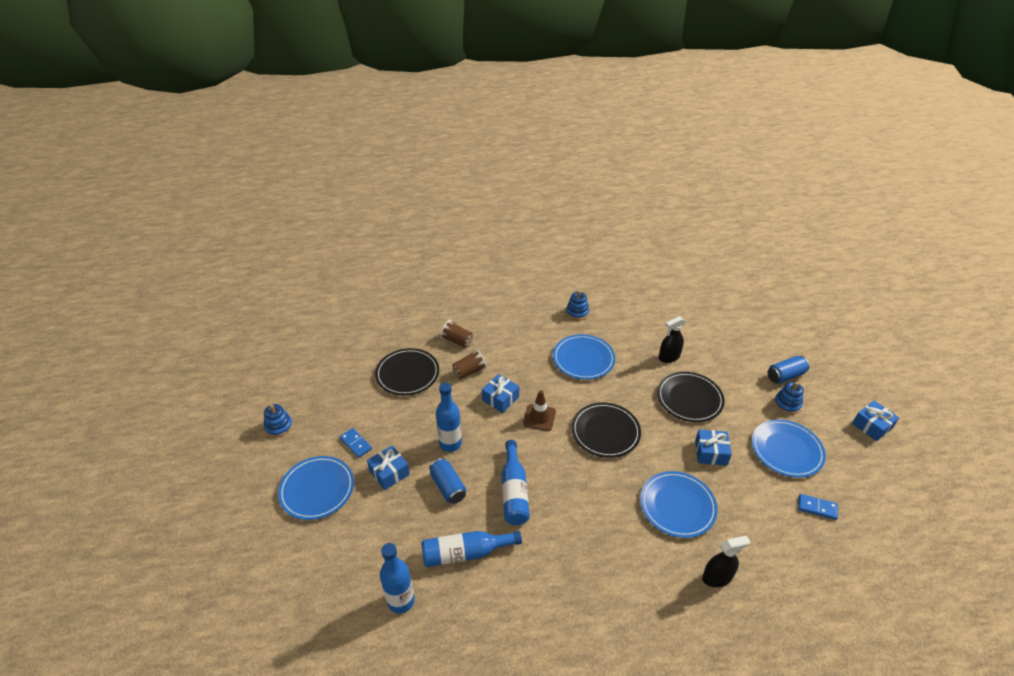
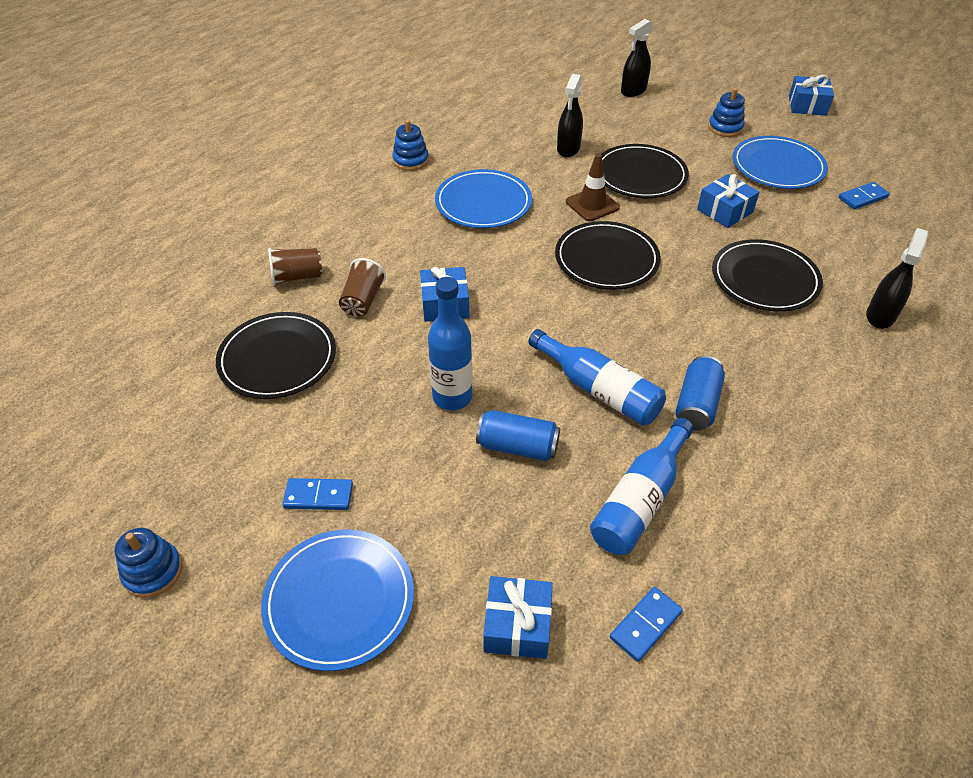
camera: 45 degrees left, 5 degrees up
(389, 472) = (418, 492): blue gift -> blue gift (517, 625)
(401, 601) = (645, 625): blue bottle -> blue domino
(539, 417) = (518, 293): brown traffic cone -> brown traffic cone (592, 205)
(677, 506) = (764, 279): blue plate -> black plate
(759, 345) = (633, 91): none -> black spray bottle
(785, 376) = (690, 105): blue can -> blue can (696, 404)

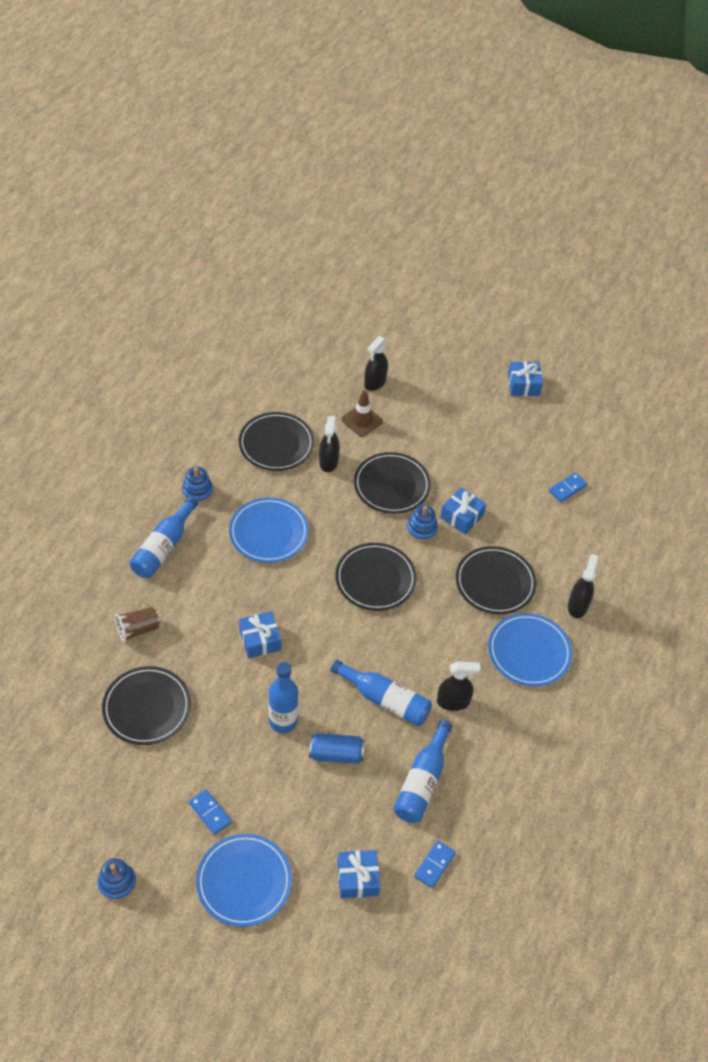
camera: 15 degrees left, 5 degrees up
(318, 496) = (210, 813): blue domino -> blue domino turned 60 degrees clockwise
(356, 204) = (164, 547): none -> blue bottle
(363, 300) = (196, 645): brown cup -> none
(511, 129) = (276, 444): none -> black plate
(592, 205) = (357, 523): brown traffic cone -> brown traffic cone (362, 420)
(696, 404) = (453, 702): blue can -> black spray bottle
(725, 128) = (456, 421): blue stacking toy -> blue stacking toy (421, 530)
(777, 166) = (501, 461): blue plate -> blue plate (529, 652)

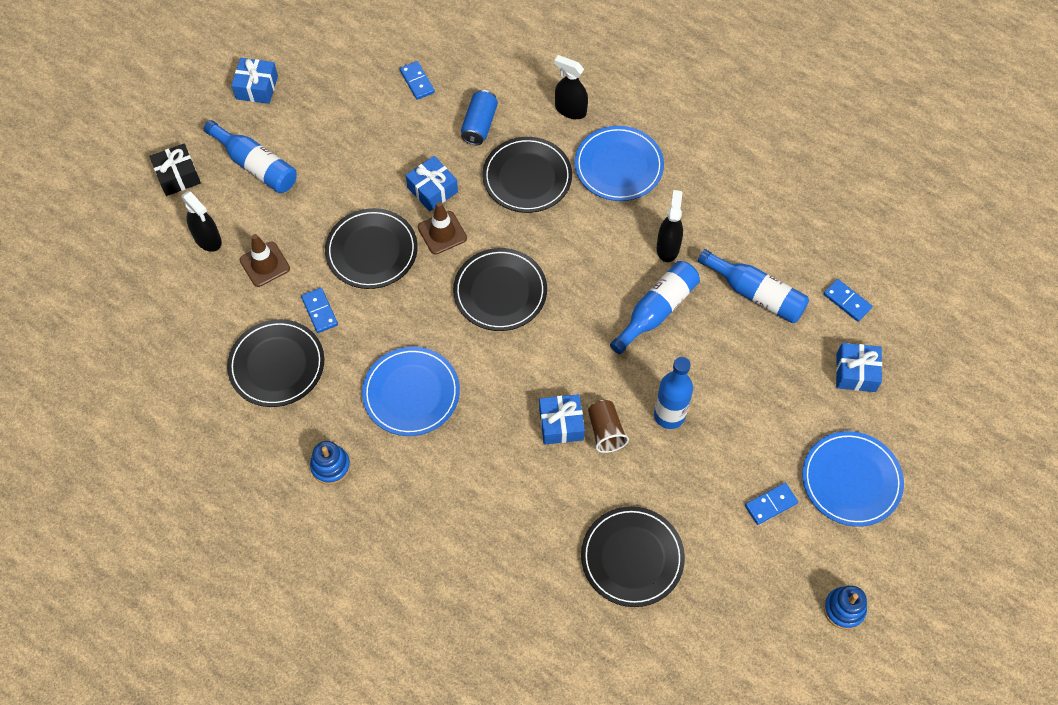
camera: 75 degrees left, 10 degrees up
(138, 629) = (524, 557): brown cup -> brown cup (605, 431)
(164, 547) = (408, 515): blue bottle -> blue bottle (256, 165)
(328, 462) = (320, 311): black spray bottle -> blue domino
(336, 754) = (715, 369): blue can -> blue can (479, 125)
(421, 530) = (442, 233): blue stacking toy -> brown traffic cone
(426, 354) = (178, 176): none -> black gift

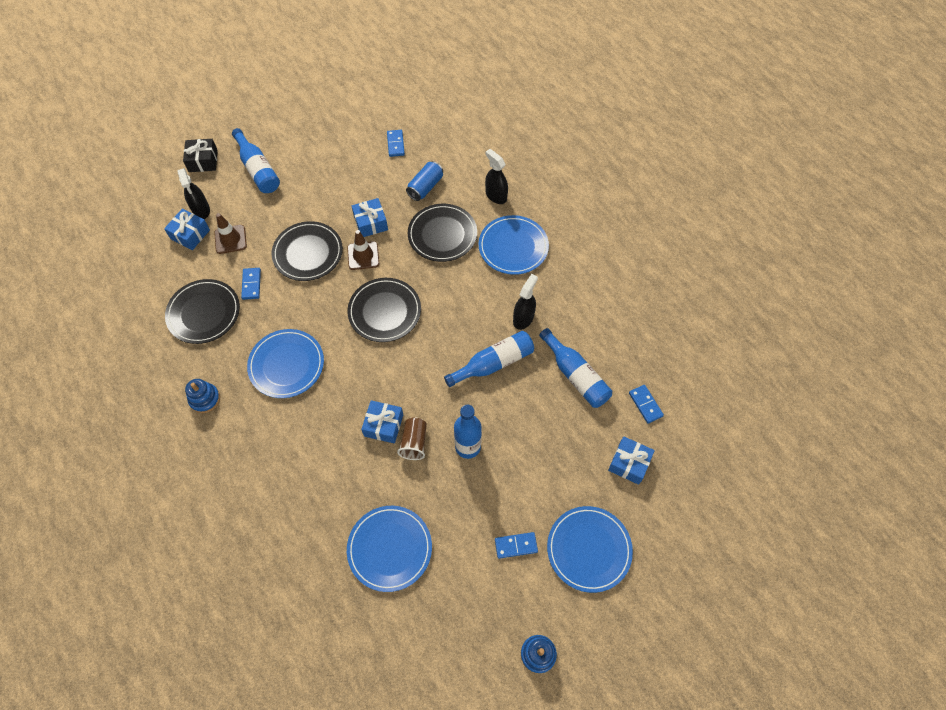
camera: 20 degrees right, 0 degrees up
(257, 87) = (284, 117): blue gift -> blue gift (190, 234)
(632, 558) = (389, 548): black plate -> blue plate

